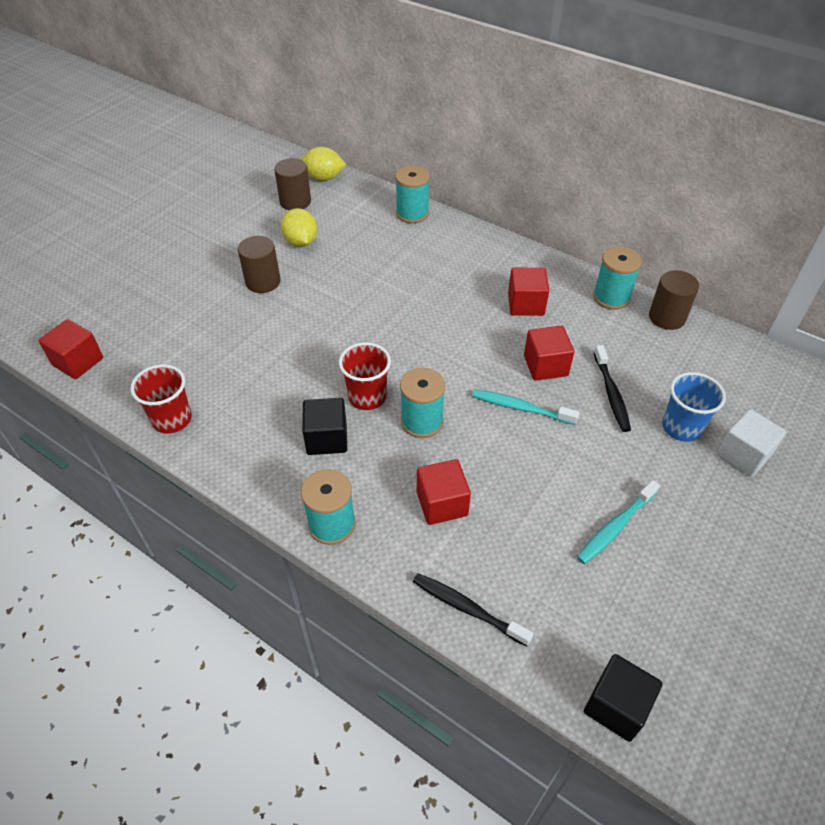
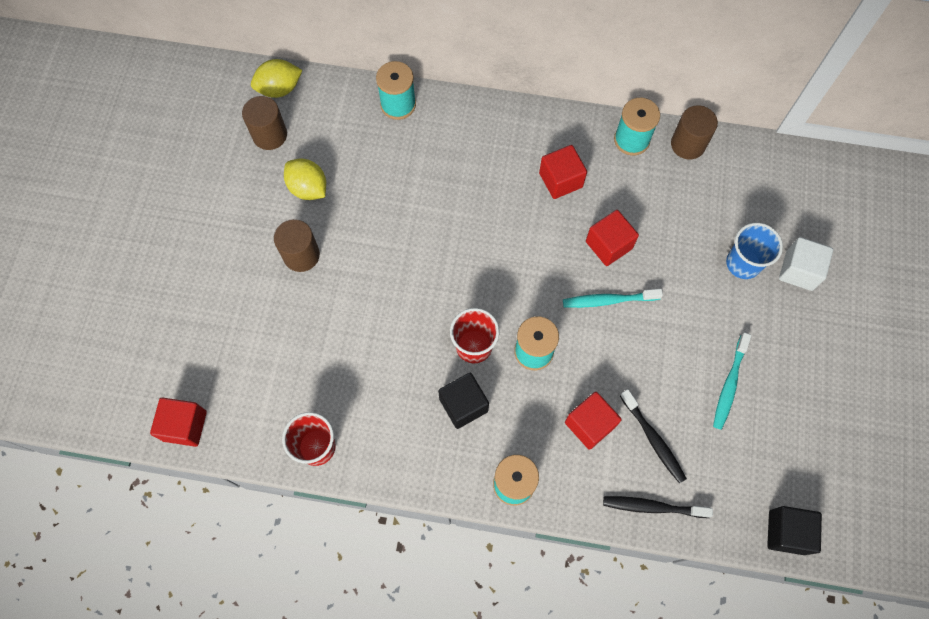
camera: 25 degrees left, 20 degrees up
(611, 393) = (675, 252): black toothbrush -> black toothbrush (653, 439)

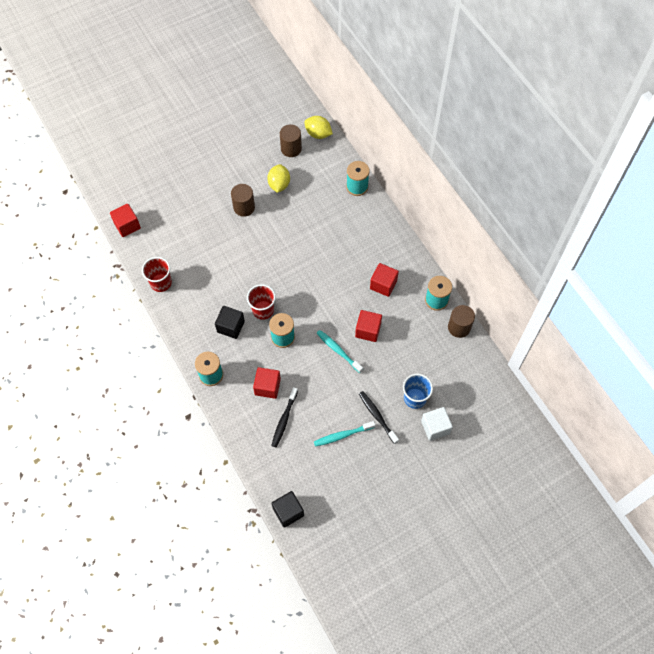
camera: 50 degrees right, 5 degrees down
(653, 507) = (250, 442): black toothbrush -> black toothbrush (377, 416)

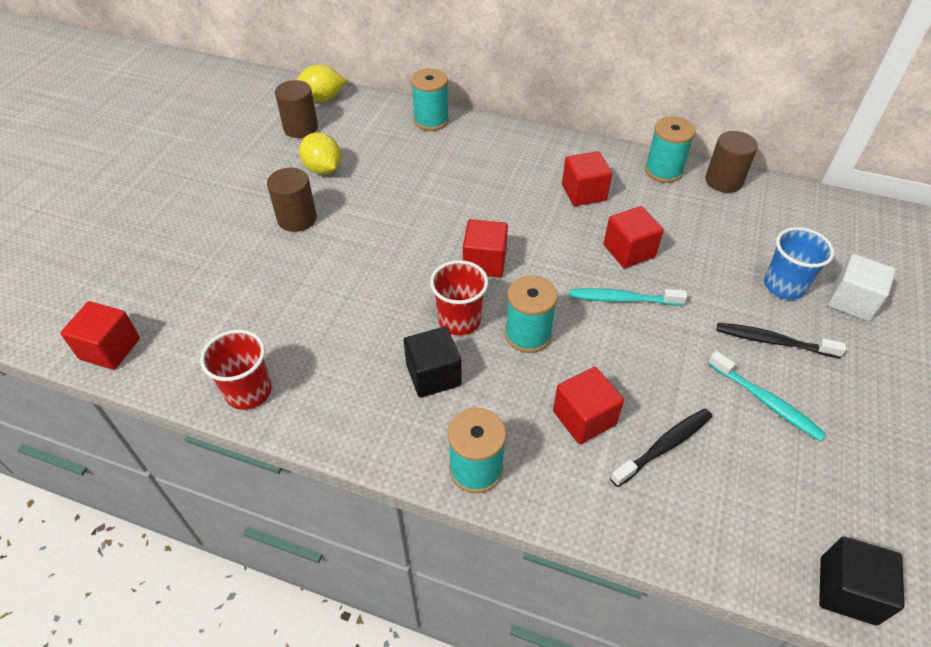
camera: 40 degrees left, 15 degrees down
(284, 420) = (664, 446): black toothbrush -> black toothbrush turned 105 degrees counterclockwise
(300, 289) = (484, 262): none -> red cube
(342, 435) = (766, 401): turquoise toothbrush -> turquoise toothbrush turned 75 degrees counterclockwise

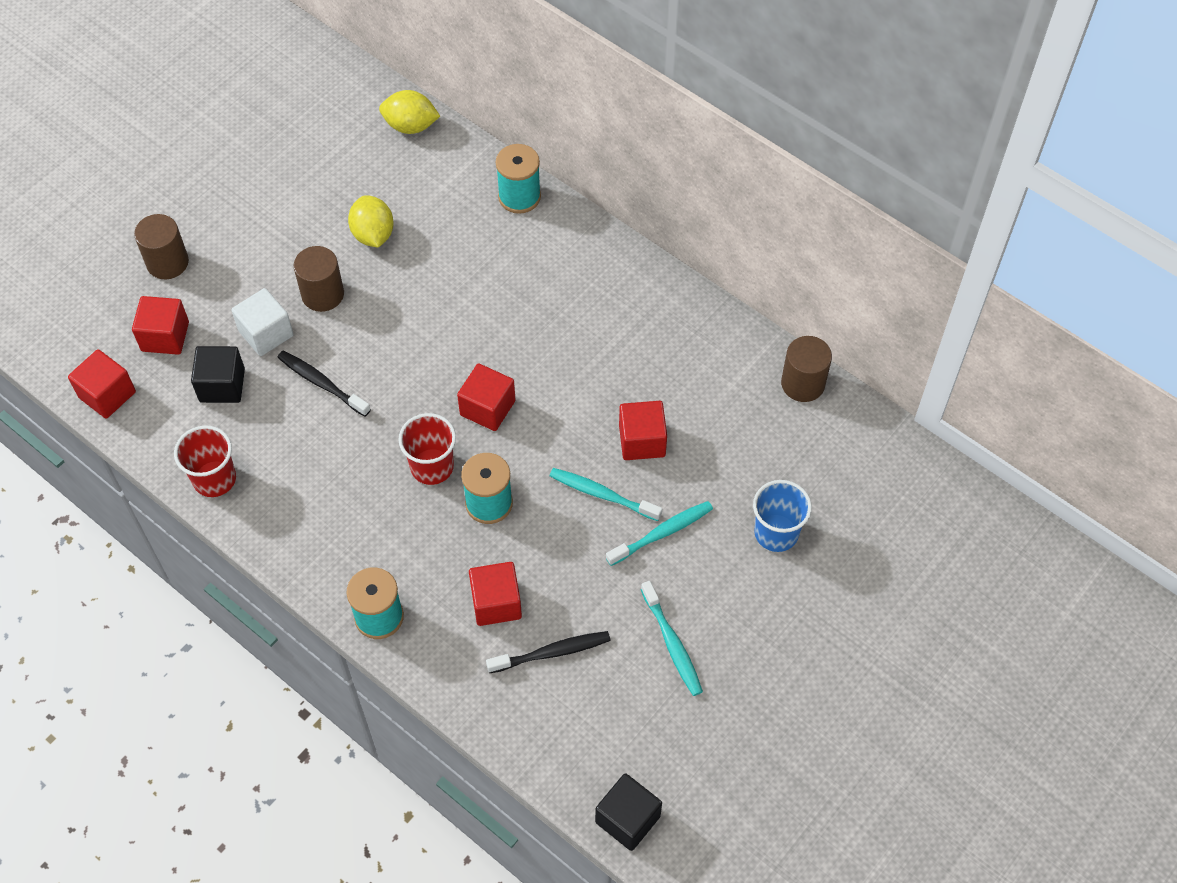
camera: 20 degrees right, 10 degrees up
(301, 128) = (370, 165): brown cylinder -> brown cylinder (167, 262)
(433, 375) = (382, 516): black cube -> black cube (222, 385)
(583, 193) = (637, 352): red cube -> red cube (165, 336)
(663, 171) = (743, 349): turquoise spool -> none
(693, 314) = (662, 533): none -> turquoise toothbrush
(773, 341) = (721, 588): black toothbrush -> black toothbrush (321, 383)
(852, 301) = (834, 572): white cube -> white cube (266, 333)

